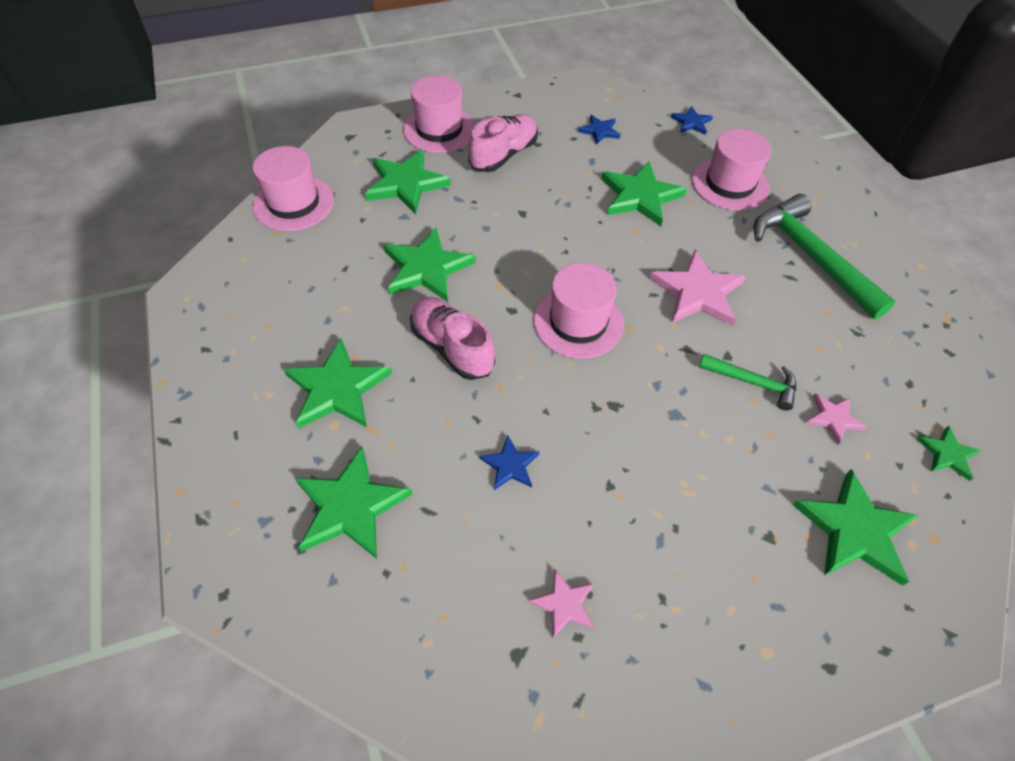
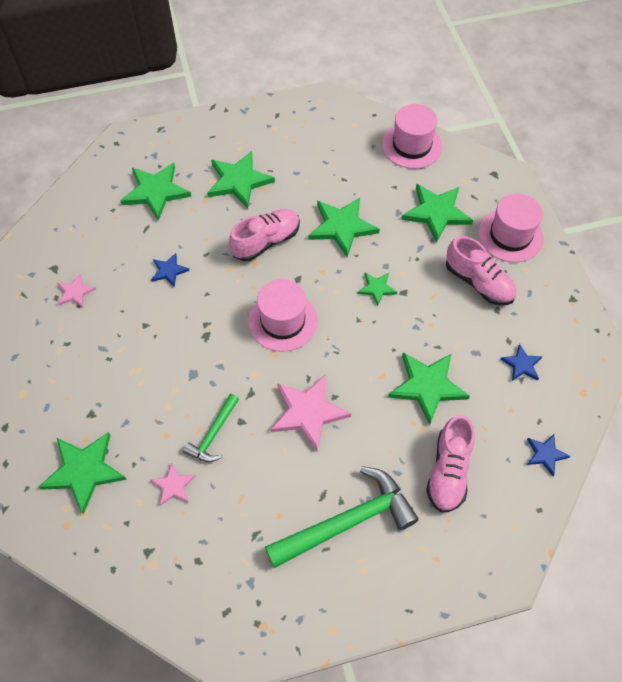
camera: 95 degrees right, 5 degrees up
(729, 184) = (448, 471): pink hat -> pink shoe
(947, 454) = (129, 564): green star -> green star (376, 288)

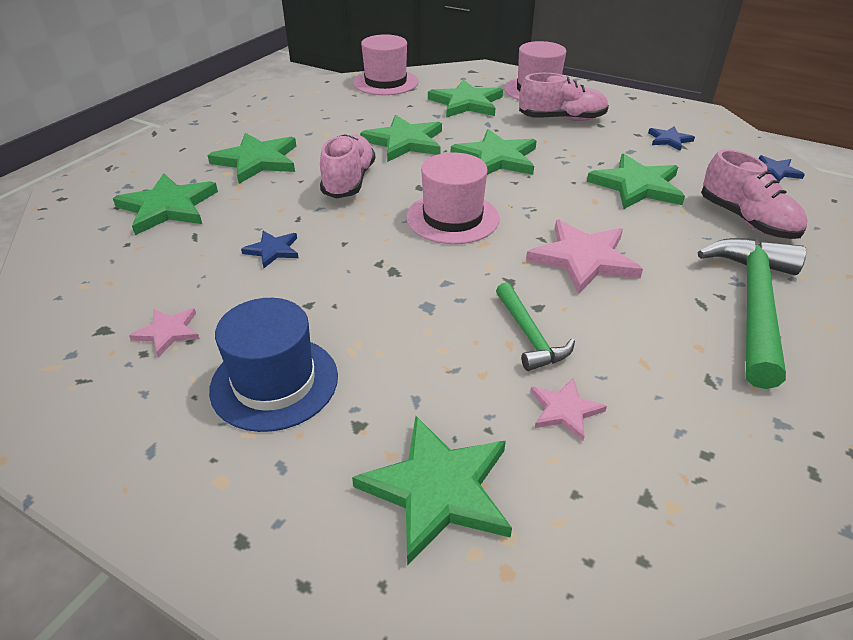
camera: 45 degrees left, 20 degrees down
(85, 361) = (274, 382): none -> blue hat
(376, 288) = (496, 158): green star -> green star, size x1.89

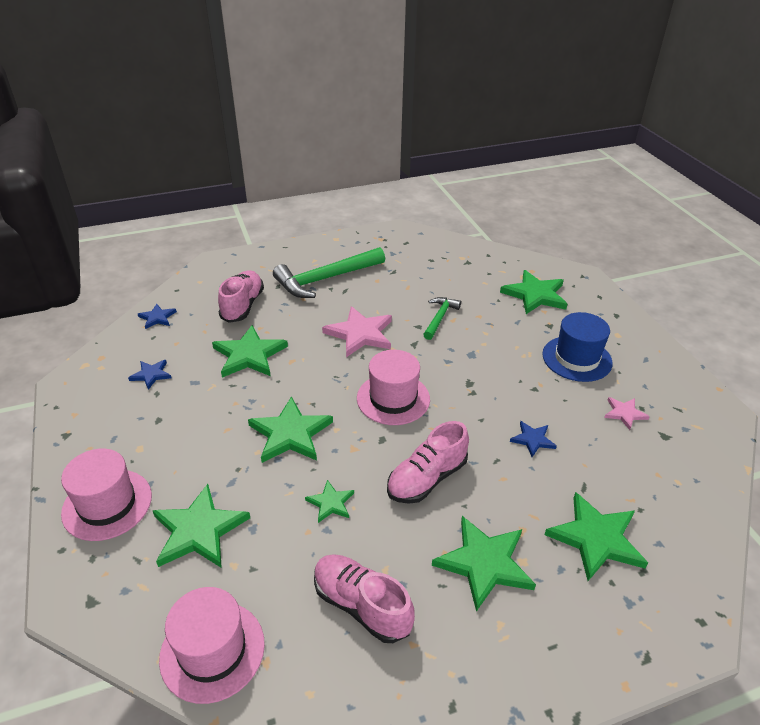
camera: 140 degrees left, 0 degrees up
(404, 142) = (331, 503): green star -> green star, size x0.53
(562, 119) = (169, 446): pink shoe -> pink shoe (361, 605)
(564, 410) = (462, 290): pink star -> none

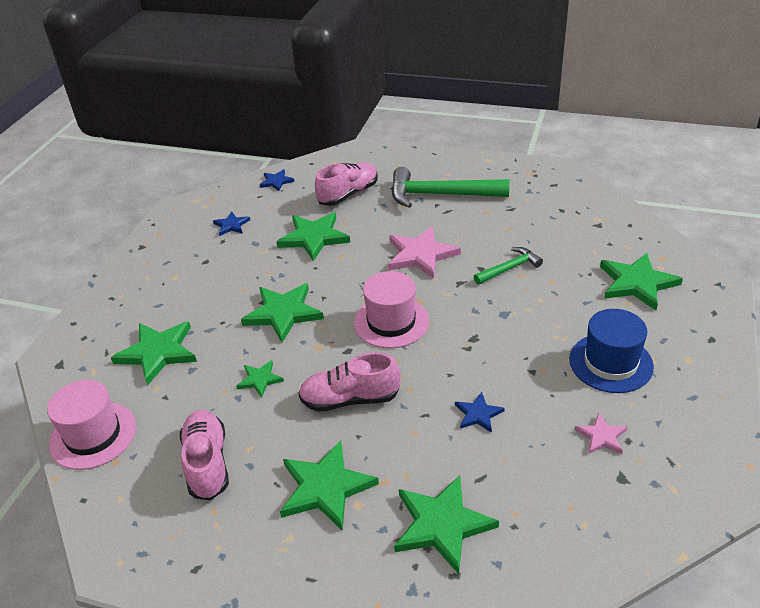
camera: 40 degrees right, 0 degrees up
(107, 504) = (122, 306): pink hat -> none

